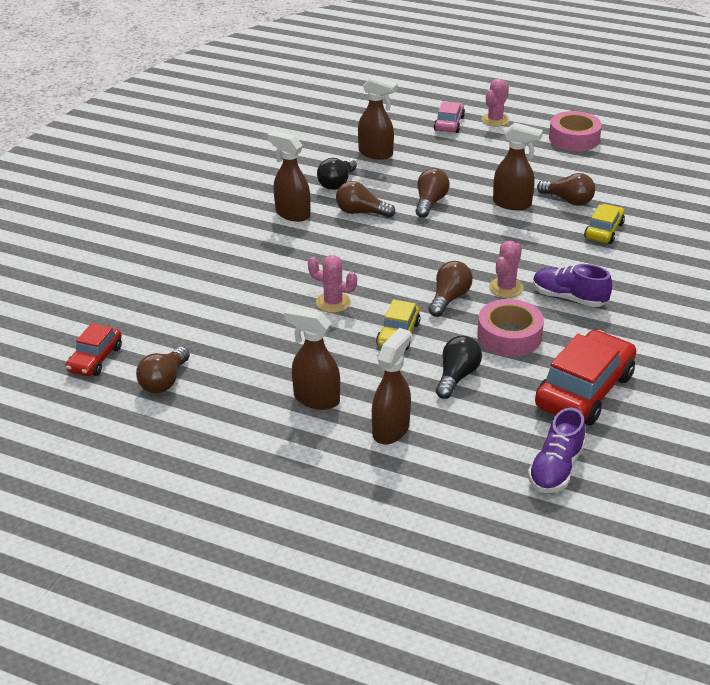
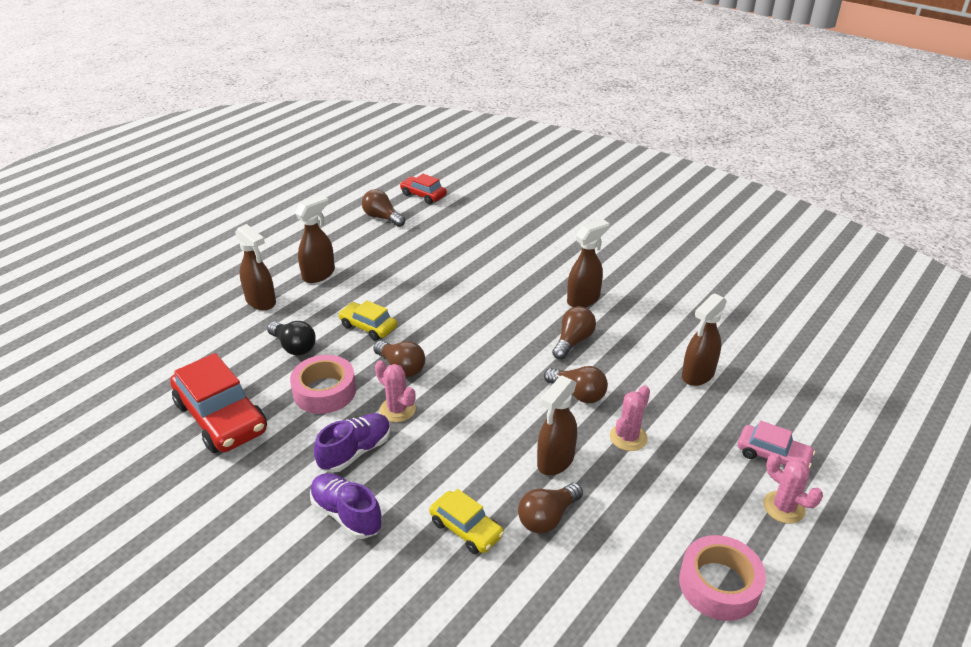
camera: 105 degrees right, 0 degrees up
(333, 302) = (432, 300): pink cactus -> pink cactus (628, 437)
(337, 183) = (636, 335): black light bulb -> none
(555, 469) = (153, 372): purple shoe -> purple shoe (346, 514)

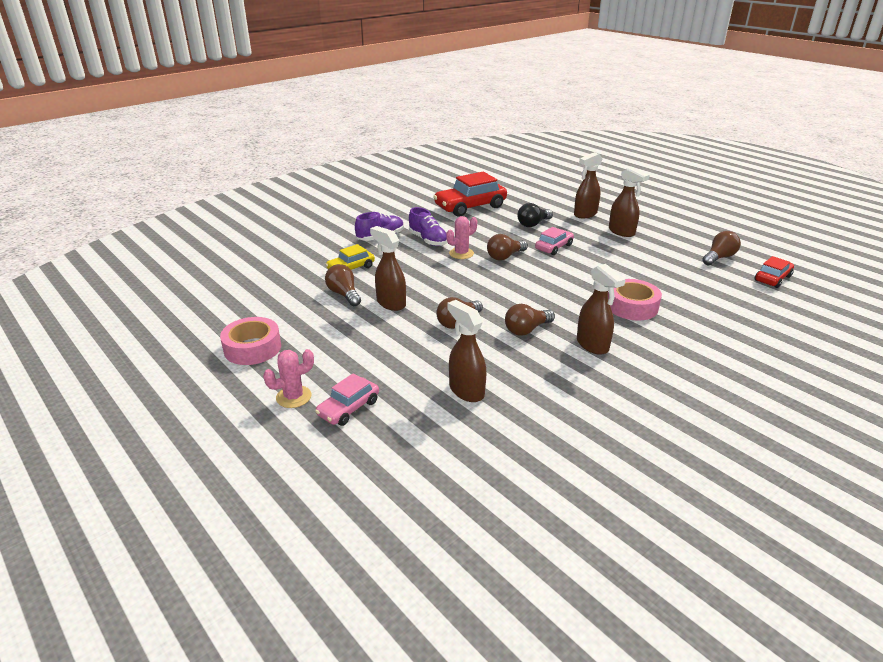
camera: 100 degrees right, 5 degrees down
(324, 391) = (485, 232): pink tape -> pink tape (632, 306)
(368, 327) = (554, 247): yellow car -> pink car
(573, 341) = (526, 330): brown light bulb -> brown light bulb turned 105 degrees clockwise
(628, 437) = (401, 337): pink cactus -> none

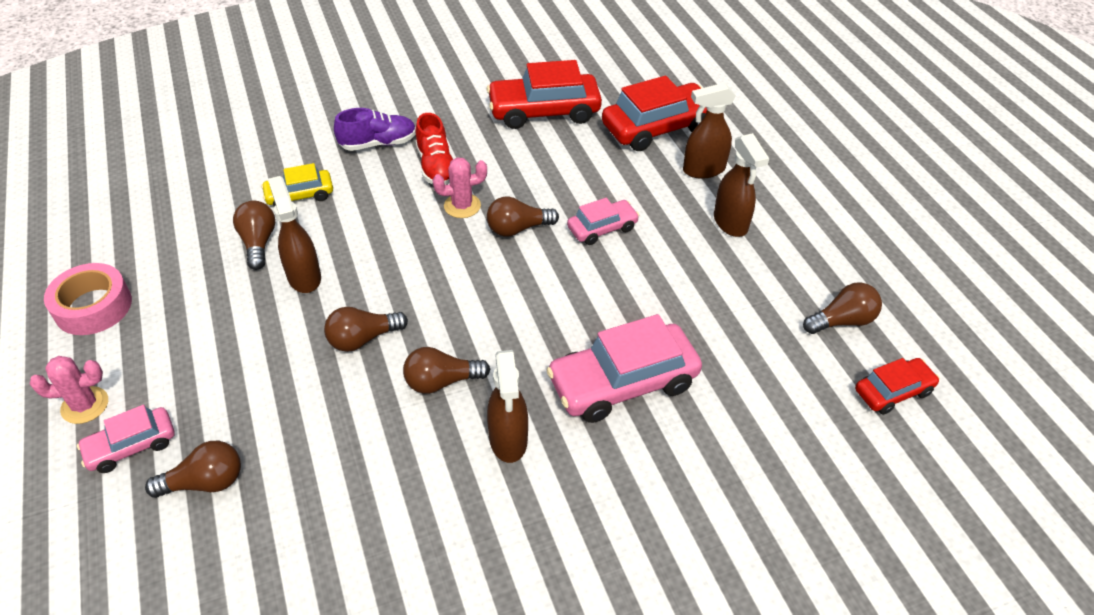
camera: 20 degrees right, 15 degrees up
(419, 412) = (205, 482): none -> brown light bulb
(428, 240) = (436, 167): purple shoe -> red shoe
(466, 391) = (285, 466): brown spray bottle -> none
(533, 224) = (608, 171): black light bulb -> none
(542, 202) = (657, 128): none -> red car
(632, 306) = (623, 383): pink tape -> pink car

